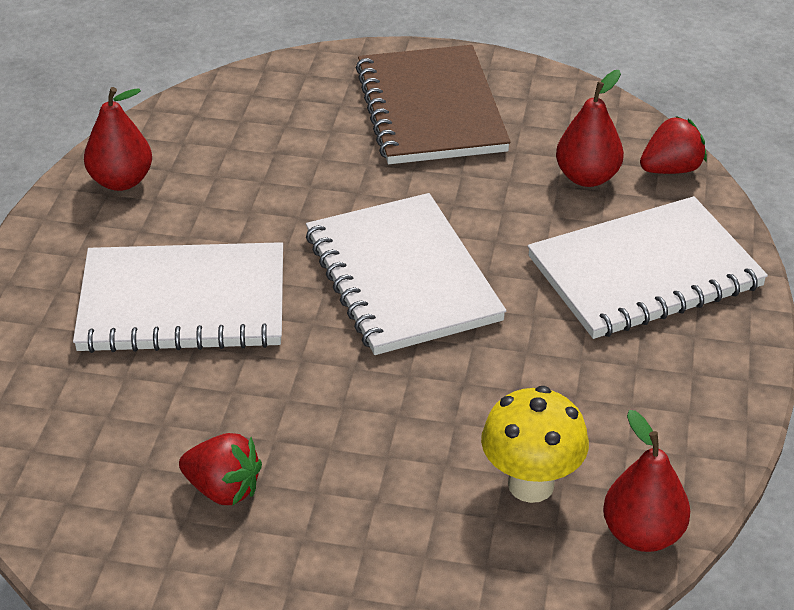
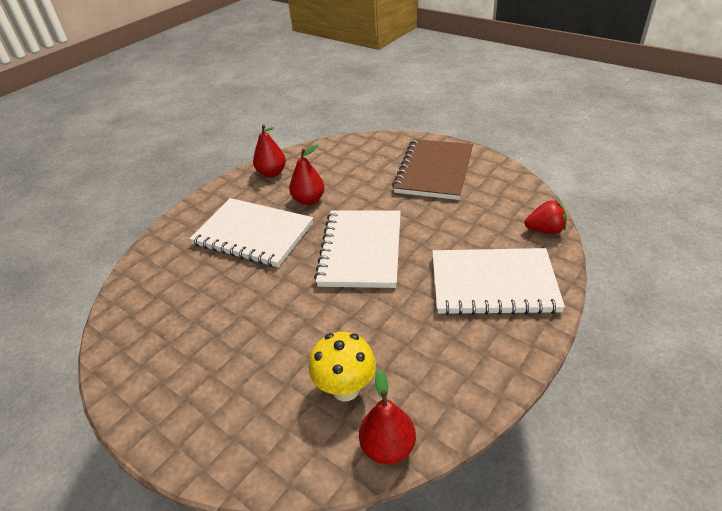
camera: 30 degrees right, 0 degrees up
(223, 489) = (197, 333): red strawberry -> none
(587, 177) = (493, 223): red pear -> red pear (309, 200)

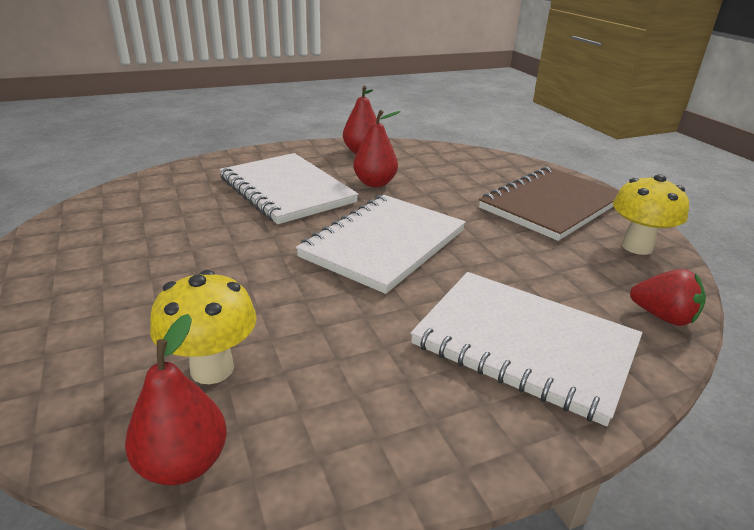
camera: 25 degrees right, 10 degrees down
(502, 184) = (637, 247): none -> yellow mushroom

